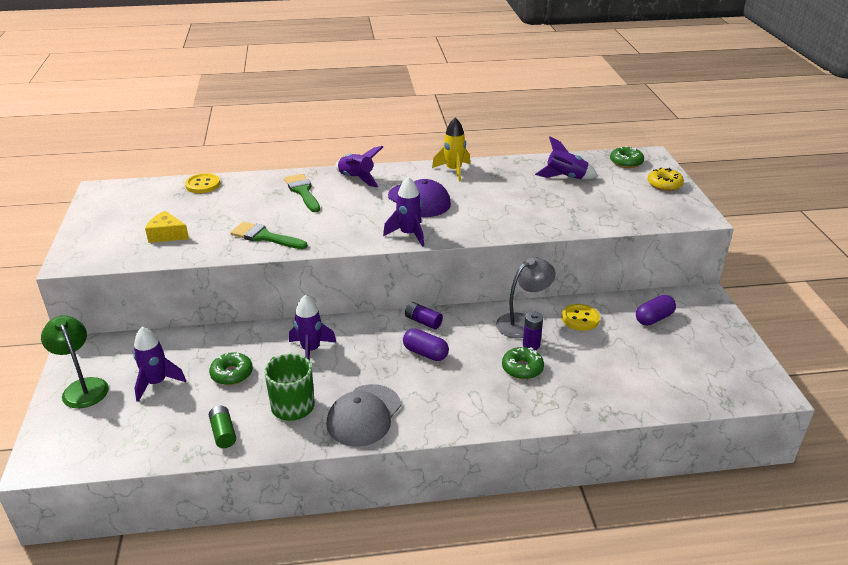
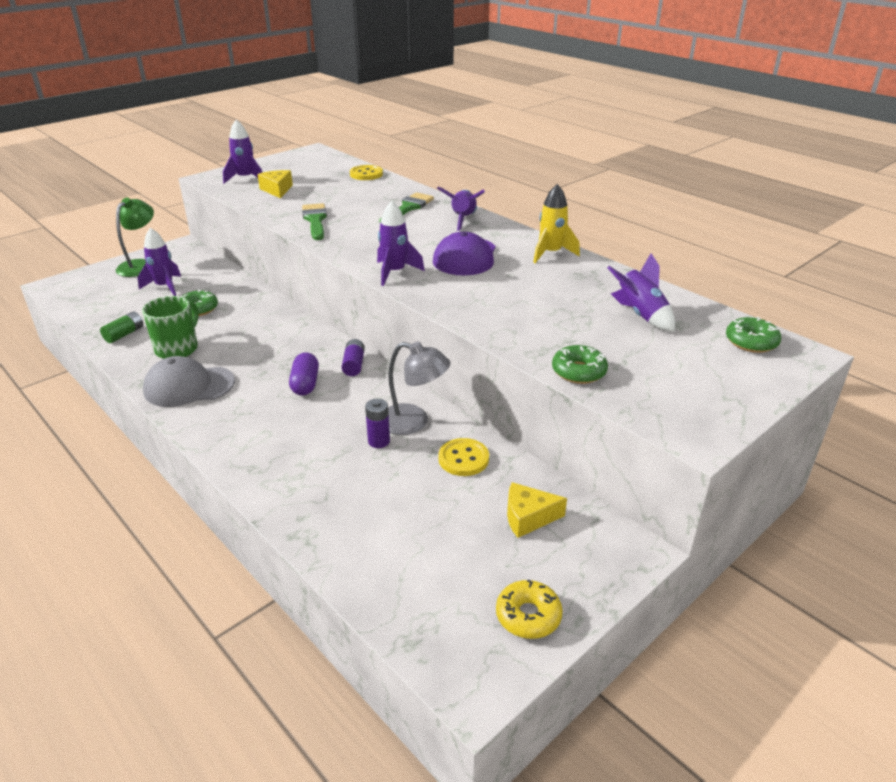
camera: 55 degrees right, 0 degrees up
(311, 350) = (258, 328): purple rocket -> purple rocket (245, 178)
(522, 368) = (333, 449): green donut -> green donut (578, 371)
(654, 318) = (528, 517): purple capsule -> yellow cheese
(664, 184) = (740, 385): yellow donut -> yellow donut (528, 616)

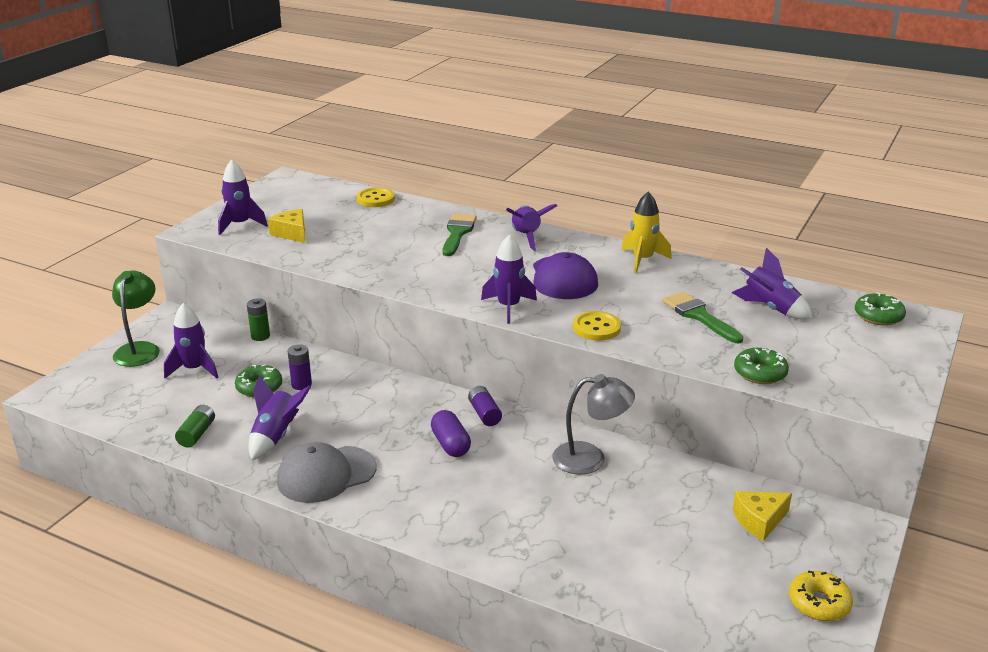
camera: 20 degrees left, 5 degrees down
(178, 348) = (276, 436): green mug -> purple rocket
(232, 271) = (260, 336): none -> green battery
(315, 220) = (370, 263): green brush -> green brush (699, 316)
(379, 441) = (571, 484): purple battery -> purple battery (301, 384)
(463, 459) = (663, 482): yellow button -> yellow button (596, 328)

